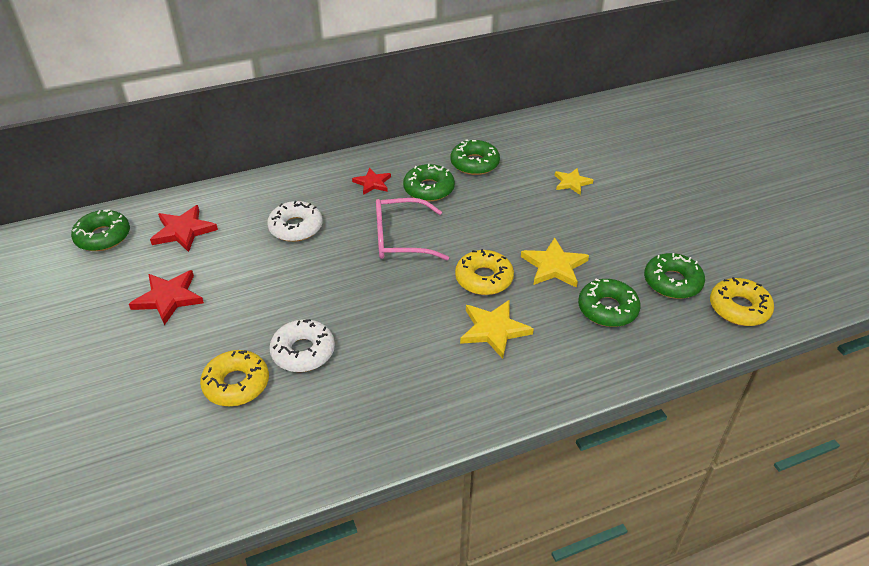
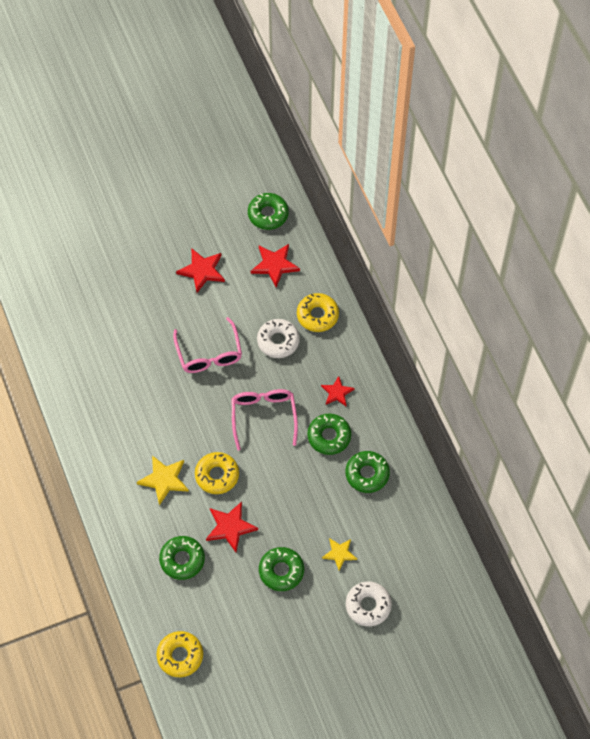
camera: 90 degrees right, 20 degrees up
(236, 384) = (123, 325): yellow donut -> yellow donut (317, 315)
(303, 289) = (209, 354): none -> pink glasses
(303, 352) = (148, 360): white donut -> white donut (368, 606)
(554, 266) = (230, 527): yellow star -> red star
(672, 282) = (210, 612): green donut -> green donut (281, 571)

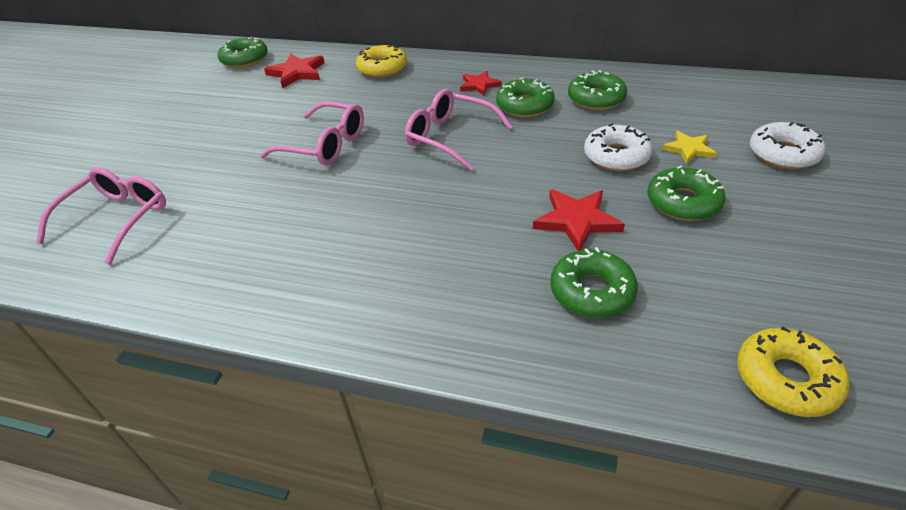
camera: 50 degrees left, 20 degrees down
(82, 308) = (117, 219): none -> pink glasses
(164, 480) = (442, 252): yellow star -> none
(202, 271) = (230, 114): red star -> none
(217, 475) = (487, 201): yellow donut -> none
(278, 341) = (376, 98): white donut -> white donut (616, 156)

